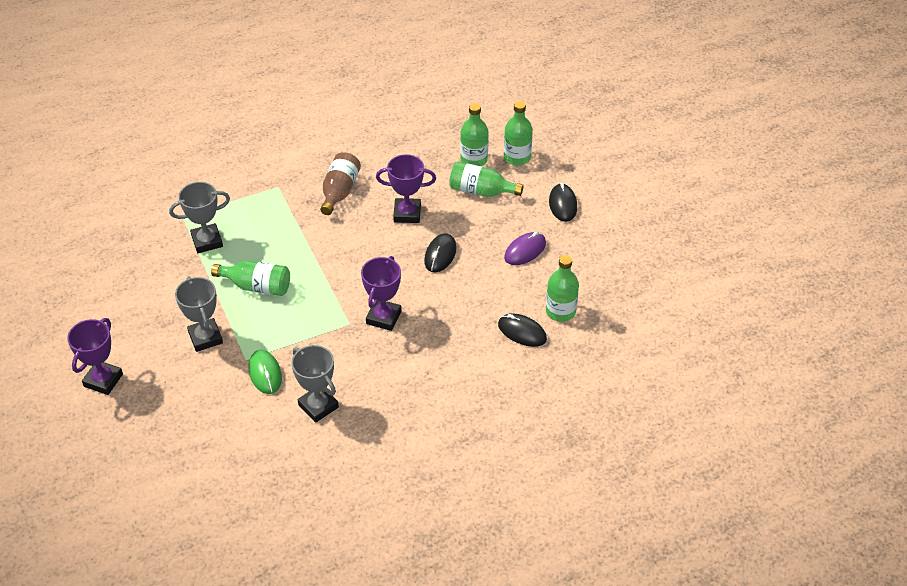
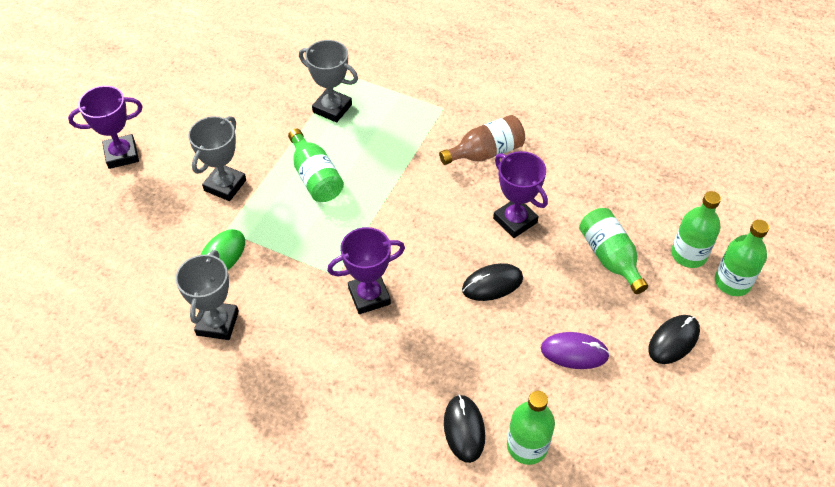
camera: 50 degrees right, 5 degrees up
(474, 159) = (643, 222): green bottle -> green bottle (732, 282)

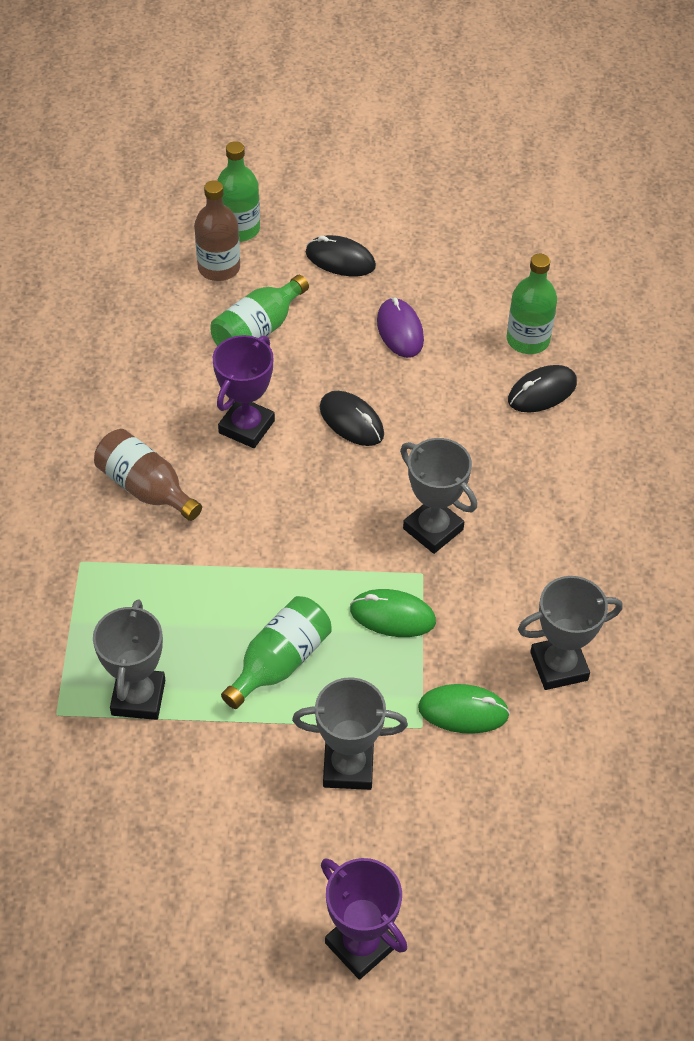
camera: 115 degrees left, 0 degrees up
(313, 245) = (392, 616): none -> green mouse
(369, 296) = (433, 529): purple trophy -> grey trophy
(688, 254) = (219, 268): green bottle -> brown bottle

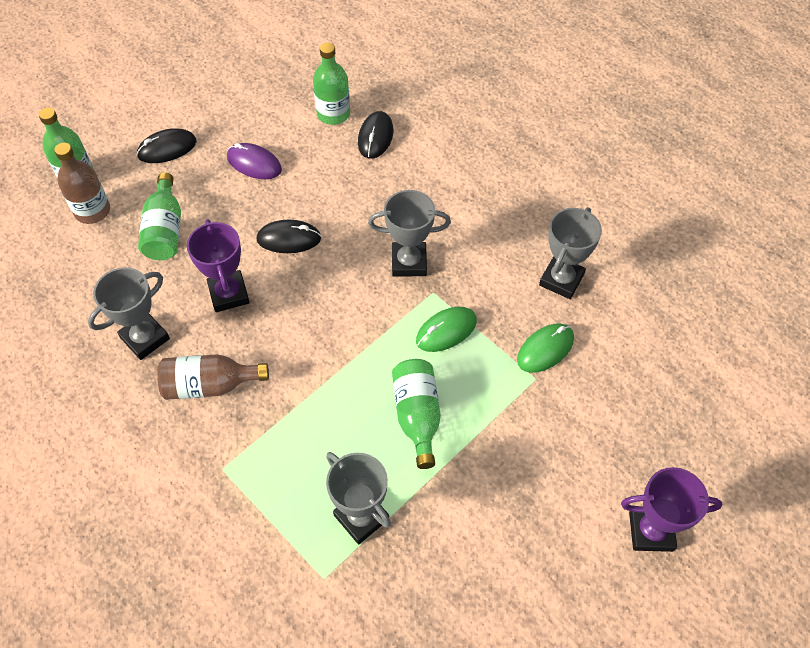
camera: 45 degrees left, 5 degrees up
(348, 767) = (526, 439): grey trophy -> grey trophy (145, 338)

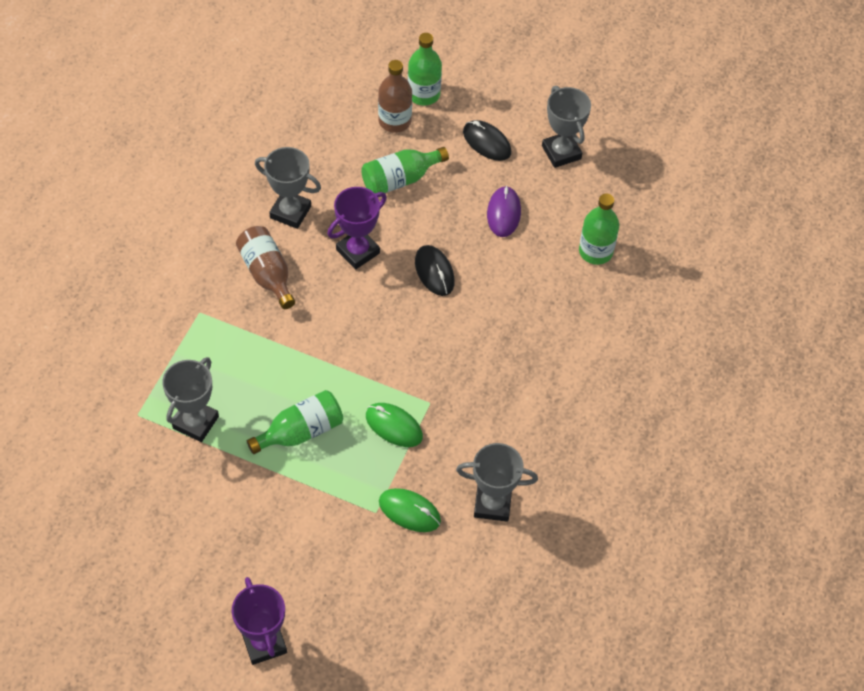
camera: 65 degrees right, 0 degrees up
(375, 137) = (585, 296): black mouse -> none
(409, 262) = (453, 373): grey trophy -> grey trophy (561, 152)

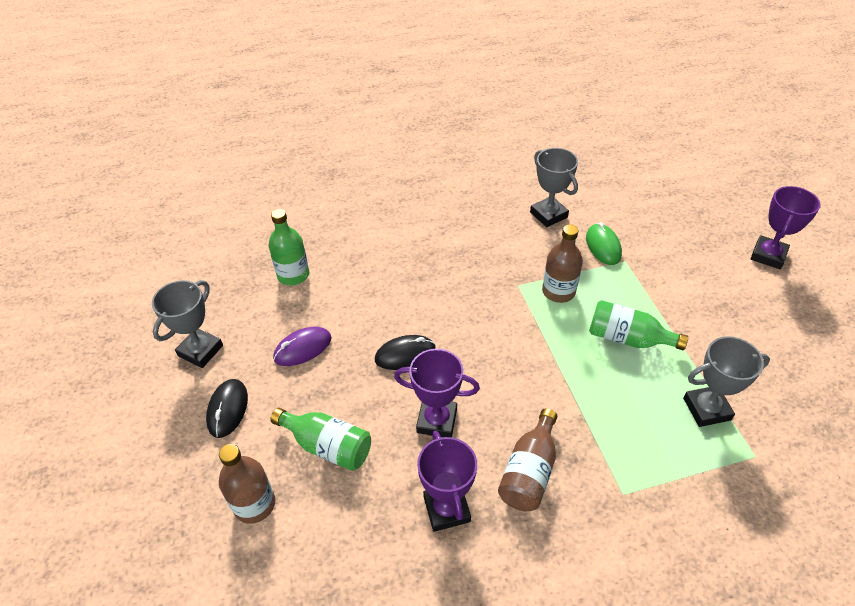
camera: 125 degrees left, 10 degrees down
(290, 212) = (446, 509): grey trophy -> purple trophy
(394, 426) = (558, 291): green mouse -> brown bottle
(424, 94) = (197, 504): green bottle -> none
(434, 272) = (405, 354): black mouse -> black mouse turned 45 degrees clockwise

